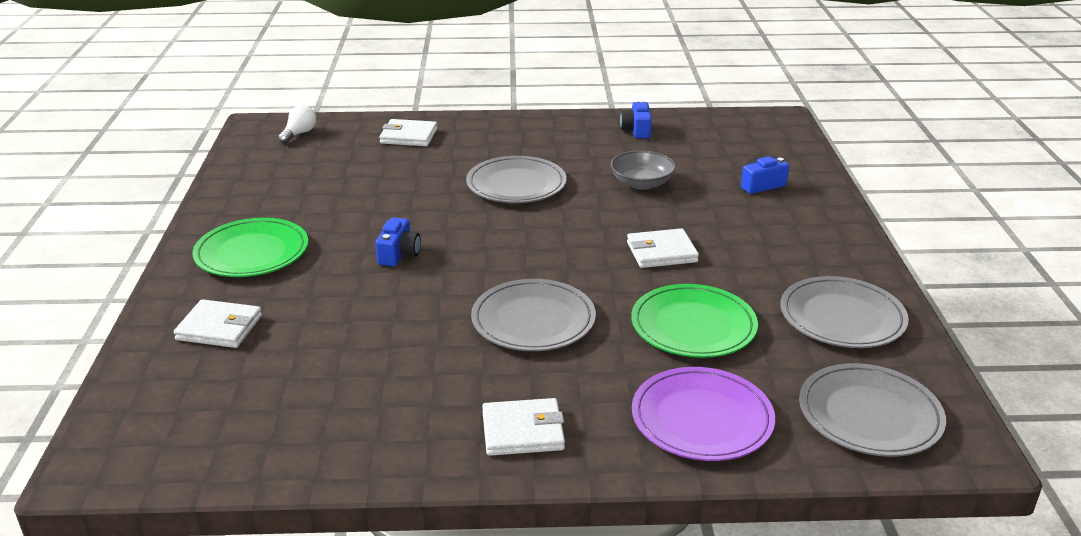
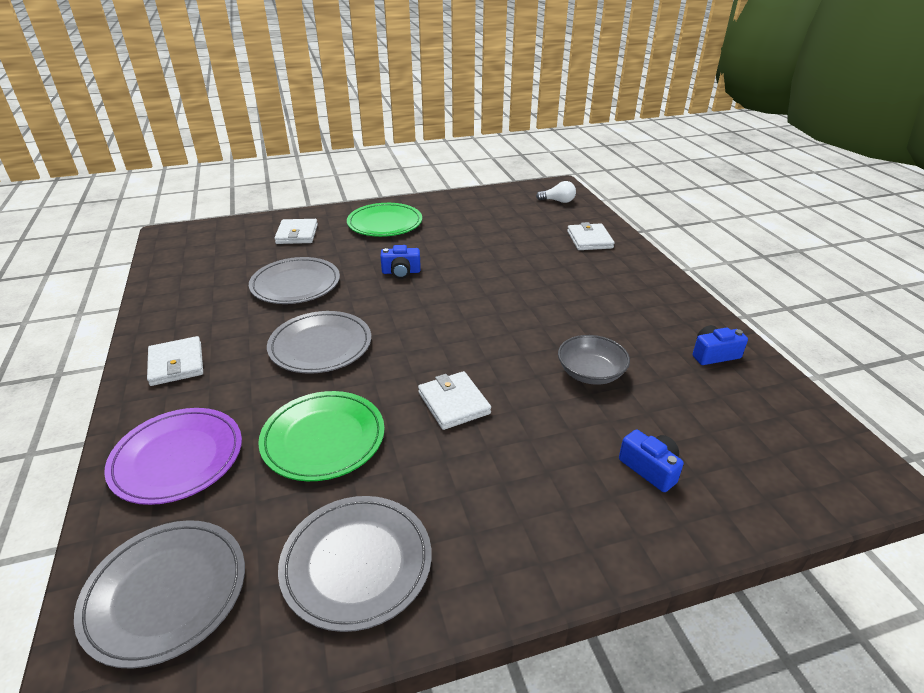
camera: 75 degrees right, 5 degrees up
(516, 185) = (539, 302): grey plate -> grey plate (295, 284)

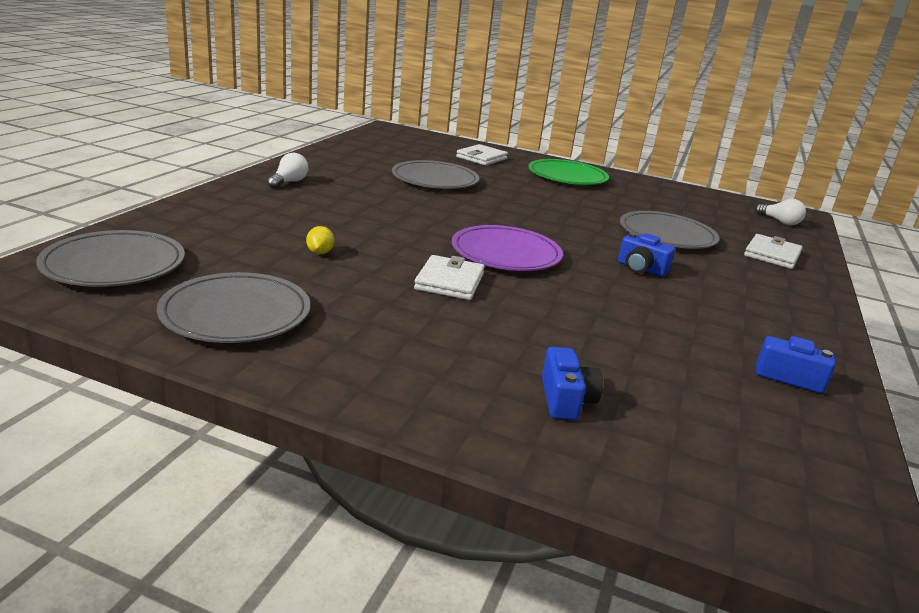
camera: 35 degrees right, 10 degrees down
(176, 364) = (289, 182): white wallet -> white light bulb
(177, 458) = (217, 219): purple plate -> purple plate (506, 254)
(320, 346) = (398, 213): grey plate -> grey plate (667, 235)
(323, 439) = (320, 253): green plate -> yellow lemon
(401, 272) = (533, 204): blue camera -> blue camera (641, 269)
(590, 373) = (612, 324): grey bowl -> none

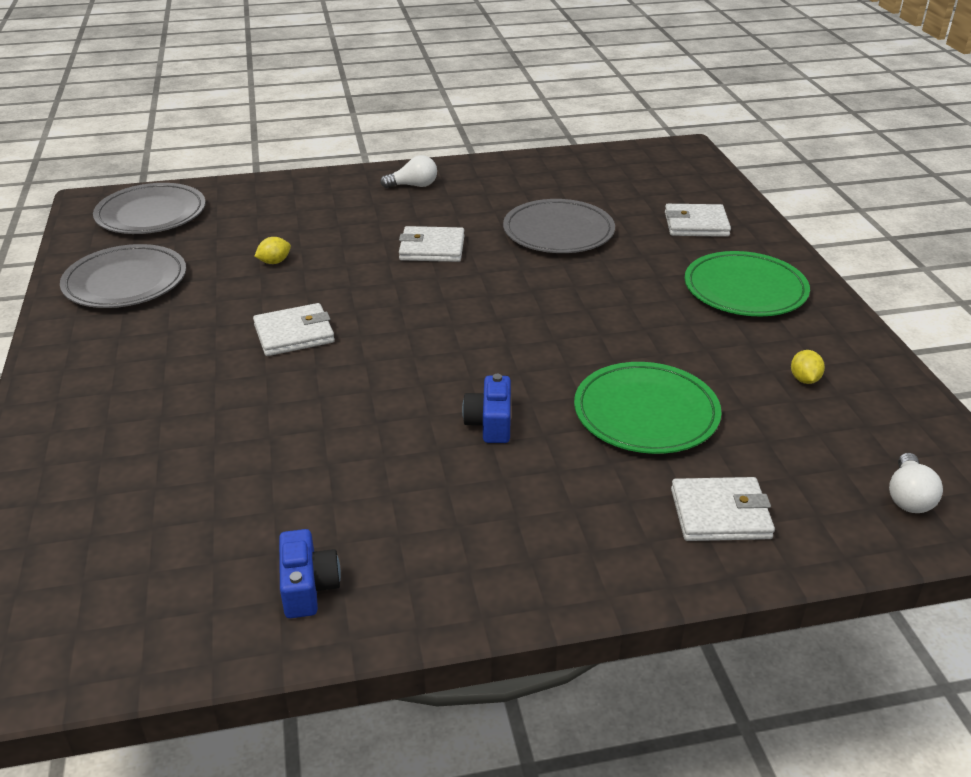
camera: 60 degrees right, 10 degrees up
(395, 209) = (432, 248): none -> white wallet
(506, 254) = (405, 336): purple plate -> none
(565, 400) = (125, 460): blue camera -> none
(667, 200) = (804, 379): none -> yellow lemon
(667, 235) = (646, 413): grey plate -> green plate

